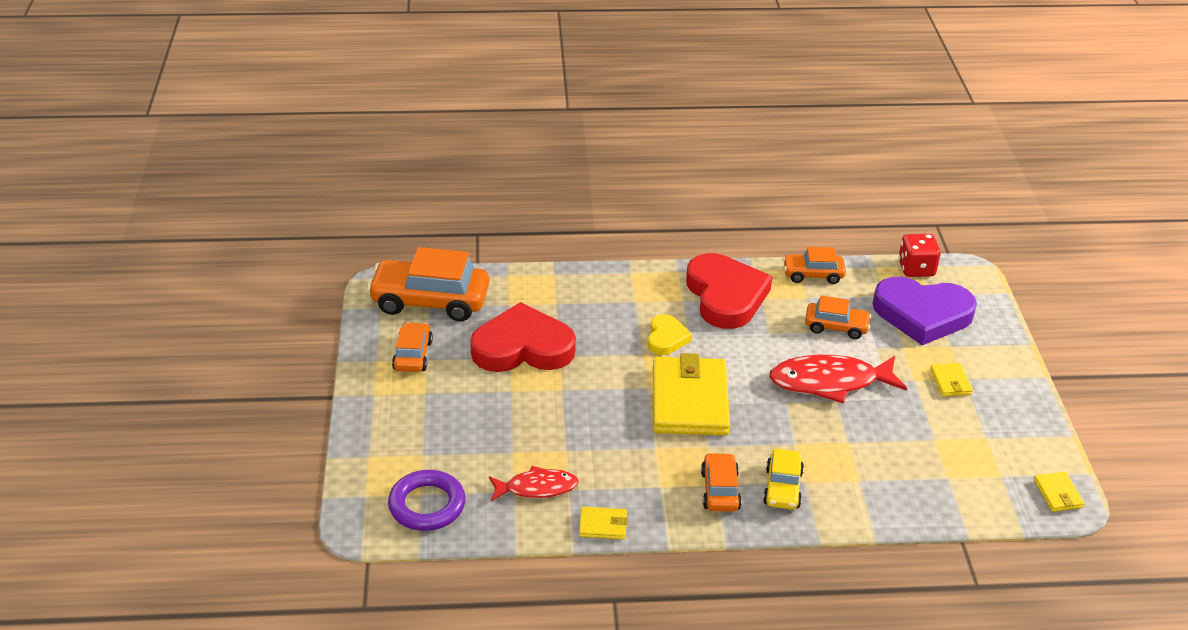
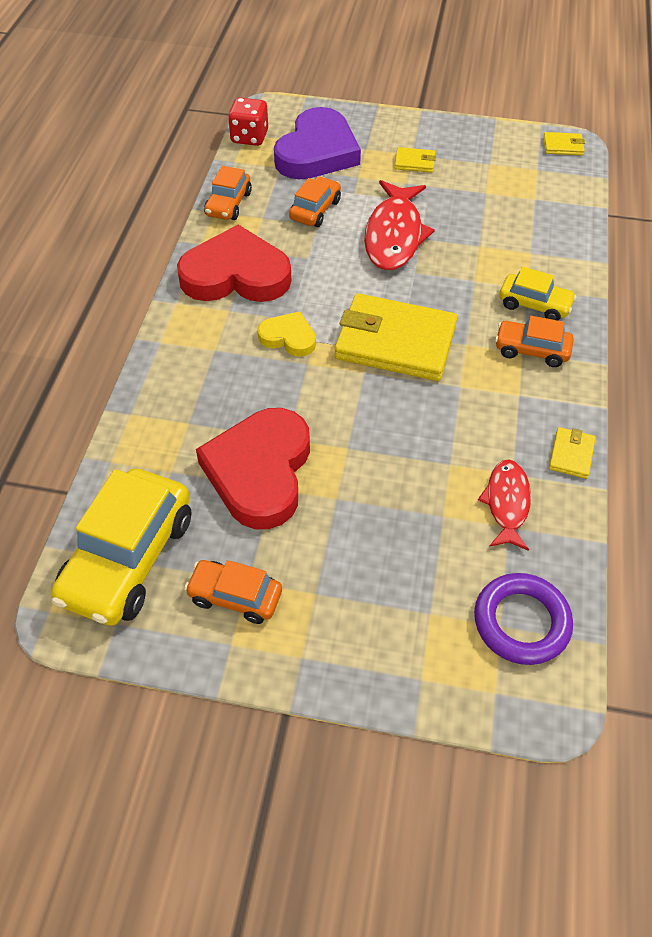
camera: 75 degrees left, 15 degrees up
(430, 301) = (128, 558): orange car -> yellow car

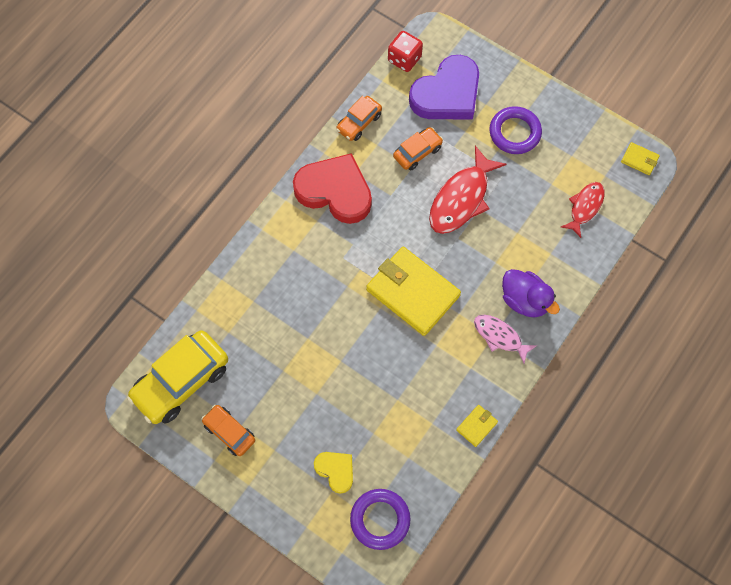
camera: 25 degrees right, 15 degrees up
(260, 471) = (280, 355): red heart -> none
(288, 337) = (345, 260): yellow heart -> yellow heart (335, 471)
(414, 162) = (514, 133): yellow wallet -> purple ring
(507, 503) = (416, 441): red fish -> red fish (585, 207)
(531, 350) = (500, 337): orange car -> pink fish
(534, 305) = (525, 300): yellow car -> purple duck

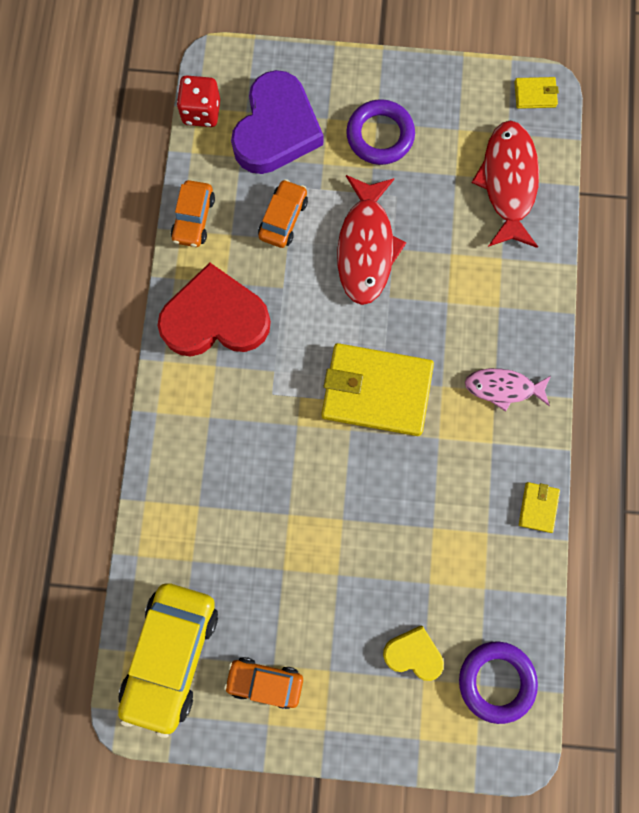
camera: 30 degrees left, 10 degrees up
(525, 300) = (505, 329): purple duck -> none
(585, 207) = (508, 183): red fish -> red fish, size x1.64

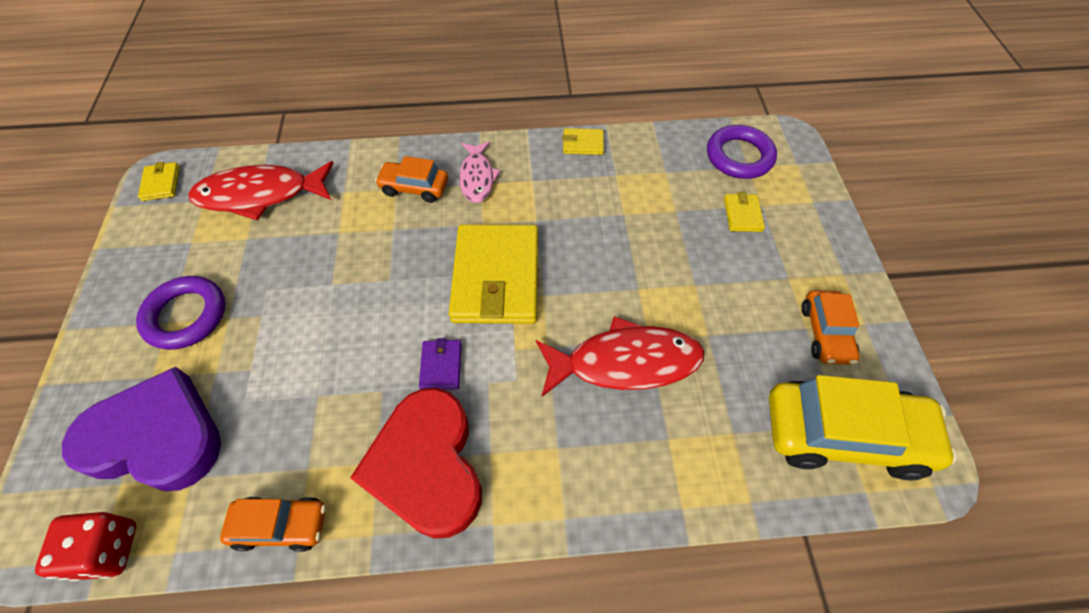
camera: 100 degrees left, 20 degrees down
(283, 218) = (288, 406): orange car -> orange car (414, 187)
(295, 335) = (441, 366): none -> purple wallet
(366, 247) = (329, 310): red fish -> red fish (625, 362)
(413, 653) = (742, 214): yellow heart -> yellow wallet

